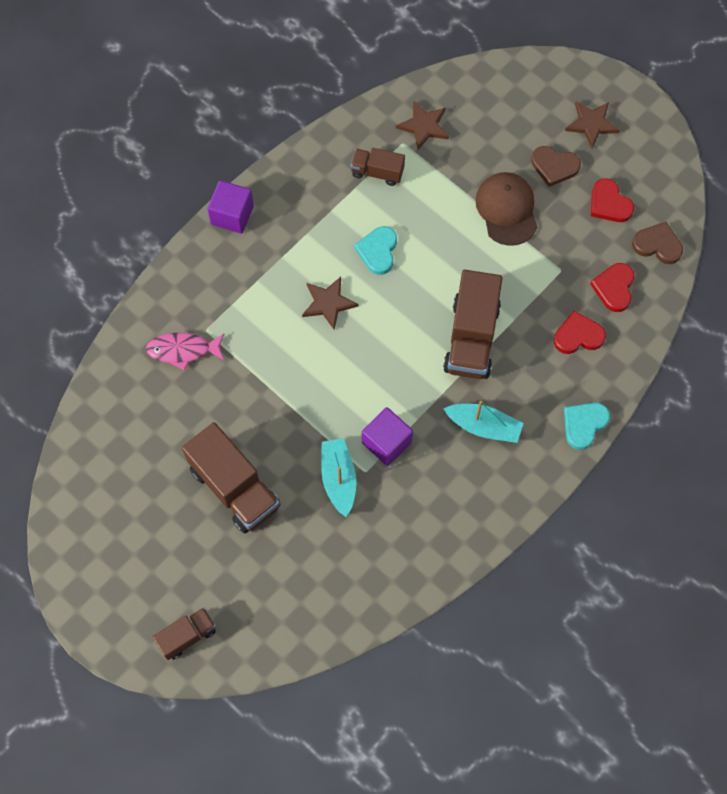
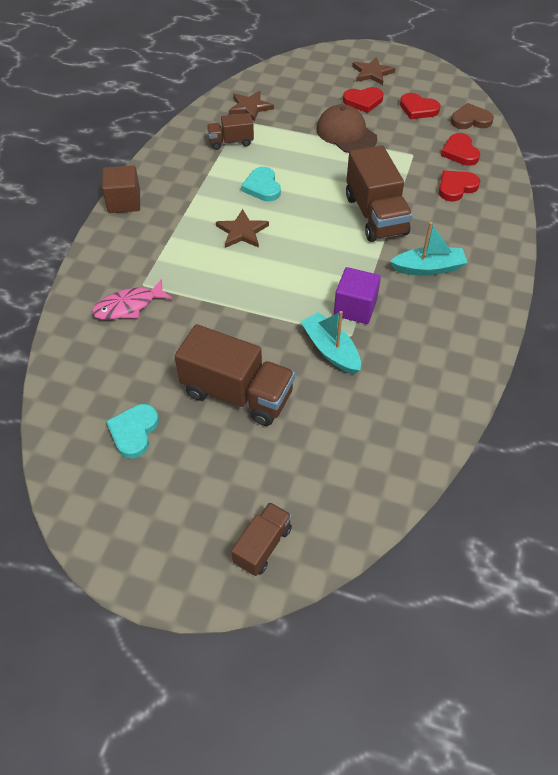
camera: 25 degrees left, 15 degrees down
(232, 215) = (124, 202): purple cube -> brown cube
(554, 166) = (363, 101): brown heart -> red heart
(584, 424) = (505, 239): turquoise heart -> turquoise heart (134, 432)

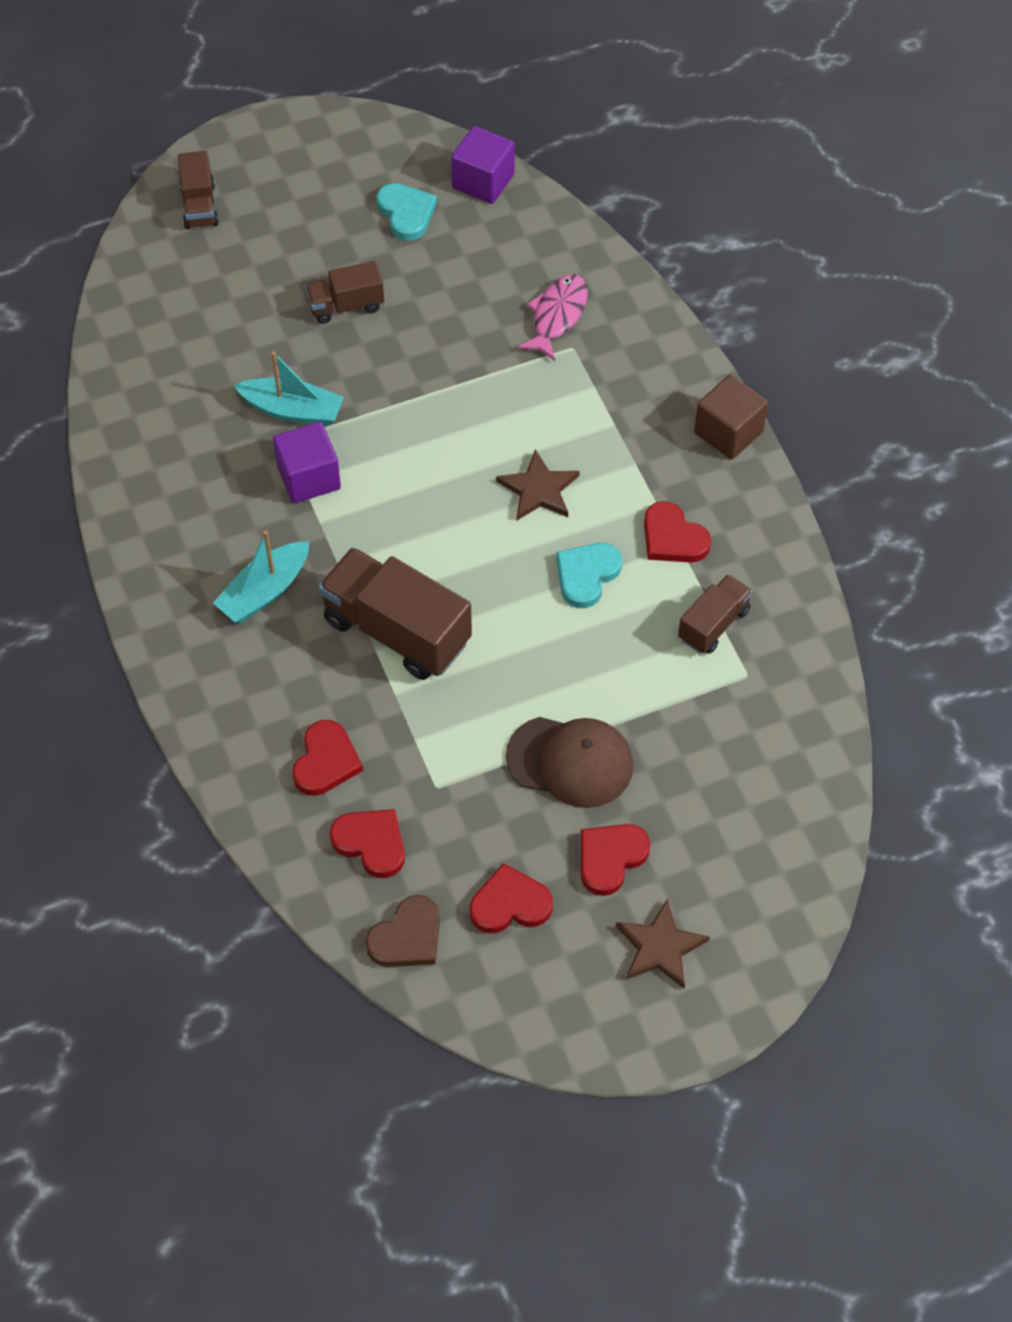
camera: 140 degrees right, 5 degrees up
(63, 420) = (483, 181): none -> purple cube
(206, 178) = (673, 538): none -> red heart
(237, 393) = (346, 306): brown truck -> brown truck, size x0.55
(250, 107) = (764, 715): brown star -> none
(262, 187) = (586, 575): turquoise heart -> turquoise heart turned 90 degrees counterclockwise

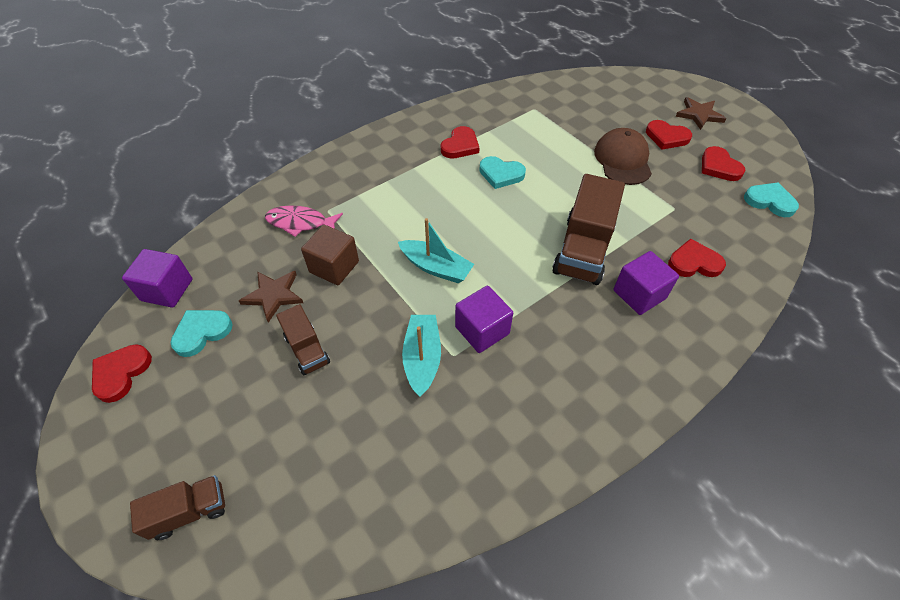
camera: 105 degrees left, 5 degrees down
(265, 591) = (591, 330): turquoise boat -> turquoise boat (436, 267)
(298, 668) = (639, 294): none -> purple cube
(371, 843) = (729, 229): red heart -> red heart (121, 373)
(407, 937) = (769, 201): brown heart -> turquoise heart
(539, 489) = (447, 205): brown star -> brown star (273, 295)
(713, 624) = (509, 124): brown truck -> none
(728, 432) = (379, 136): brown cube -> brown cube (334, 267)

